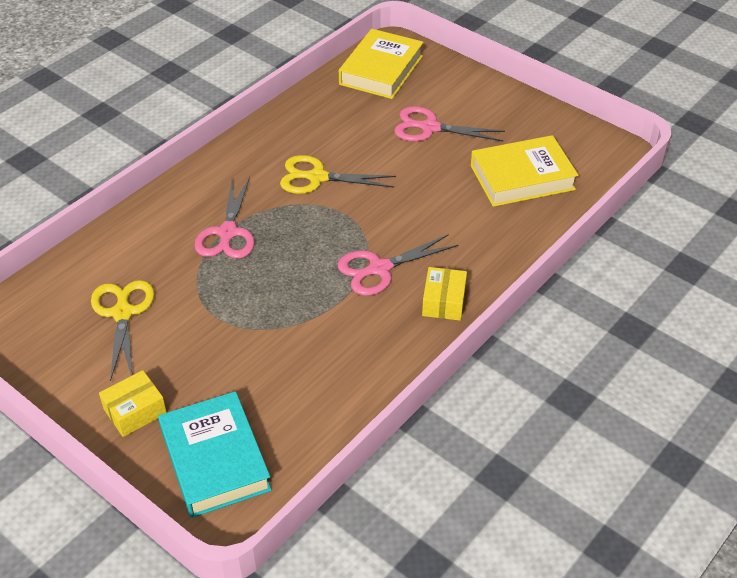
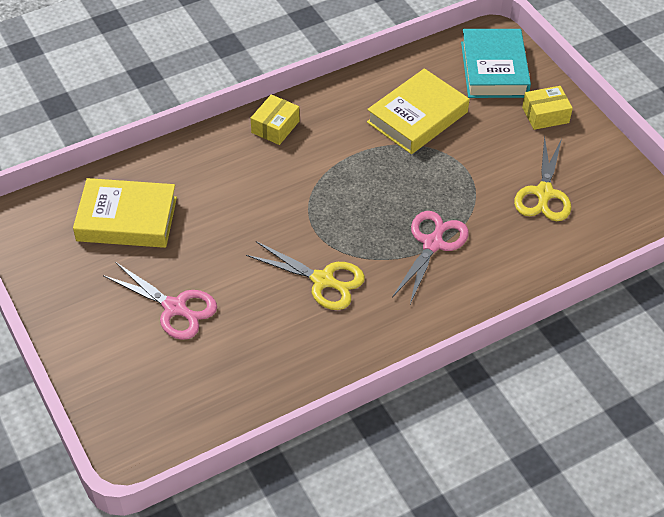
camera: 160 degrees left, 5 degrees up
(379, 269) = (311, 169): pink scissors -> none
(381, 70) = (176, 415): yellow book -> yellow book (417, 117)

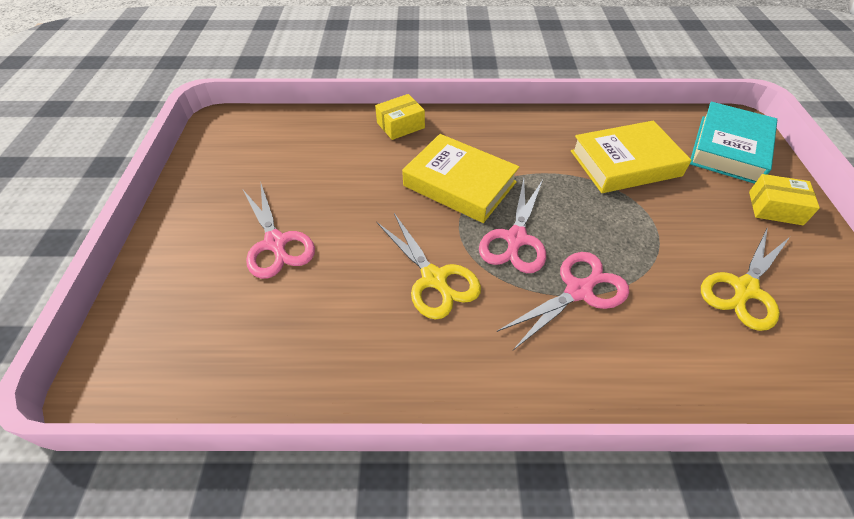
camera: 30 degrees right, 0 degrees up
(127, 219) = (302, 153): yellow book -> yellow book (459, 184)
(275, 127) = (482, 127): yellow box -> yellow box (400, 125)
(365, 222) = (516, 239): none -> pink scissors

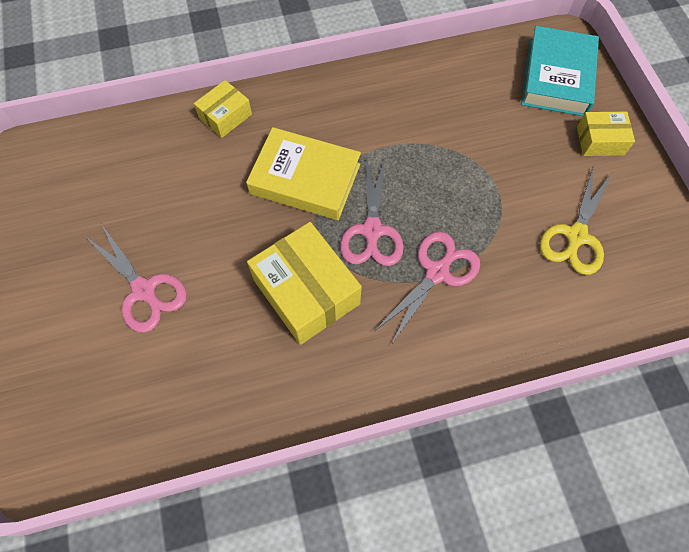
camera: 15 degrees left, 15 degrees up
(434, 279) = (306, 292): yellow scissors -> yellow box
(625, 163) = (461, 117): yellow book -> none

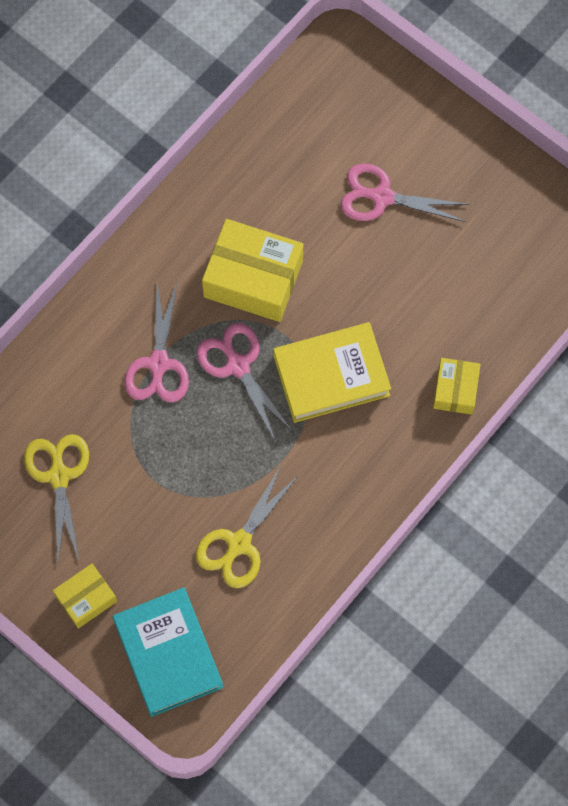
camera: 145 degrees right, 5 degrees up
(460, 112) = (239, 543): none -> yellow scissors

